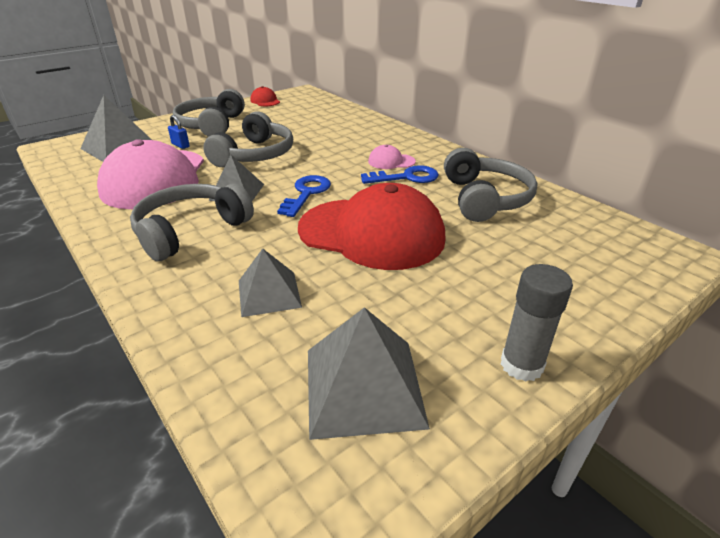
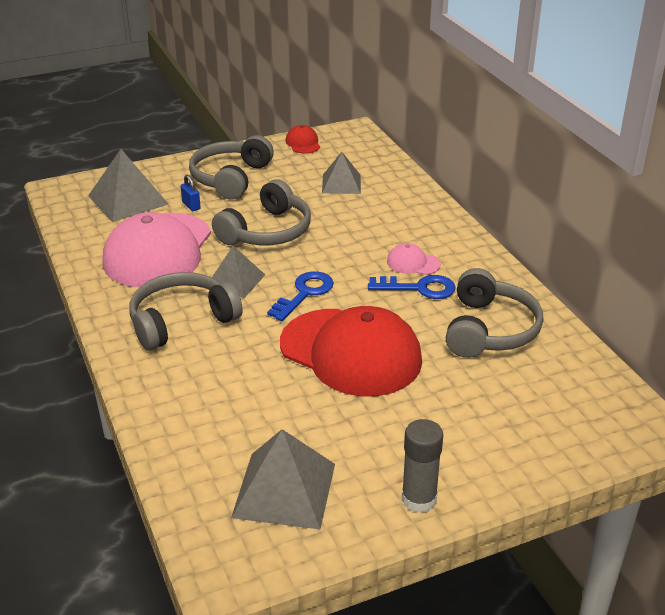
camera: 15 degrees right, 0 degrees up
(269, 293) = (235, 398): grey pyramid -> grey pyramid (341, 184)

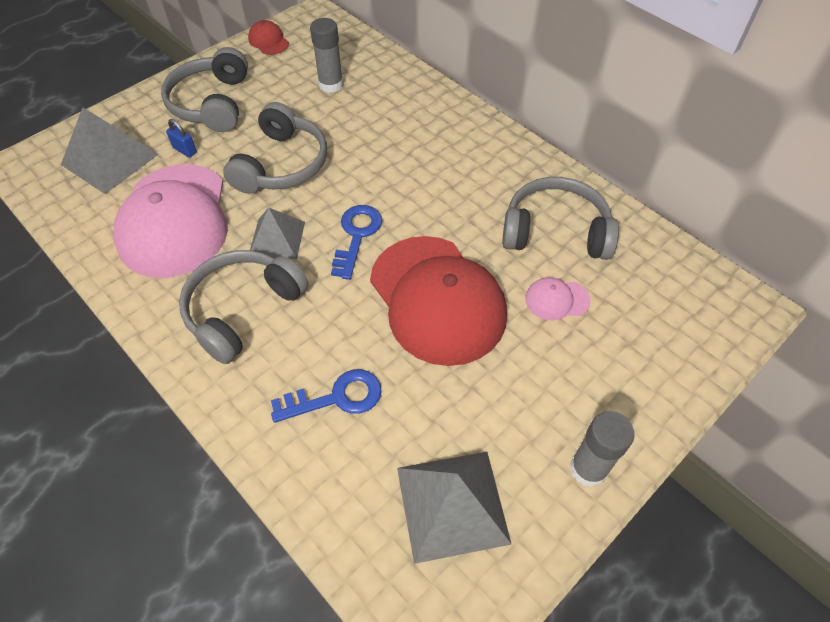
camera: 20 degrees left, 20 degrees up
(341, 184) = (331, 84): grey pyramid -> grey glue stick
(351, 352) = (437, 299): red cap -> red cap turned 45 degrees clockwise
(413, 263) = (446, 168): pink cap -> pink cap (557, 300)
(419, 288) = (467, 198): blue key -> blue key (337, 397)
(489, 330) = (555, 231): grey headphones -> grey headphones turned 75 degrees counterclockwise

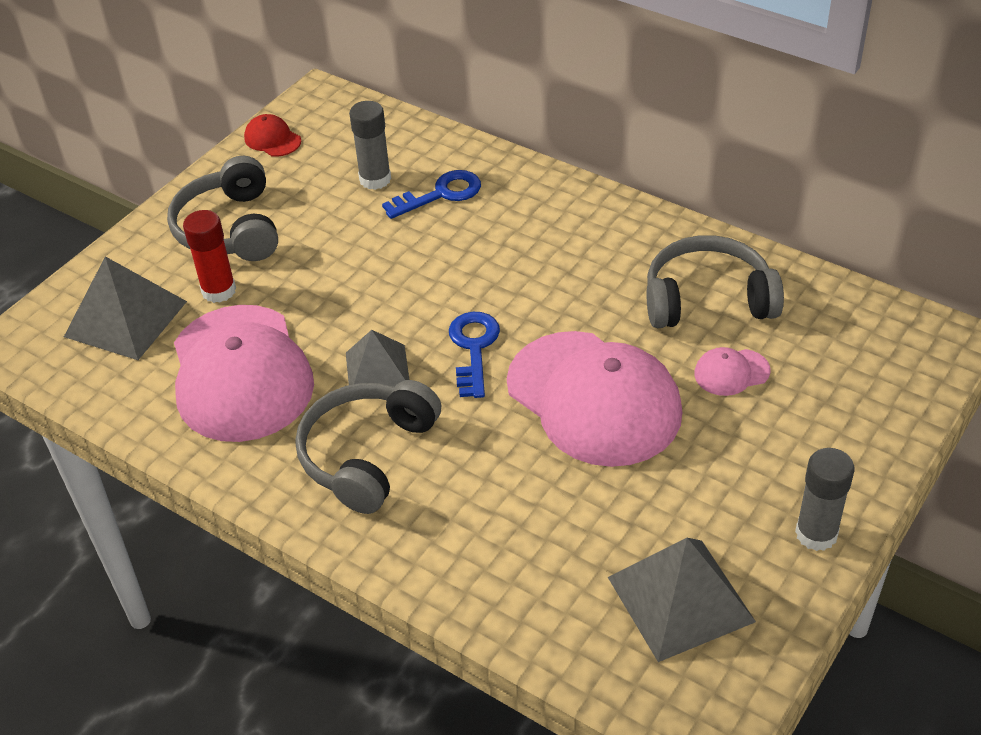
camera: 10 degrees left, 10 degrees down
(185, 150) = (219, 291): blue padlock -> red glue stick
(281, 164) = (350, 285): grey headphones -> none
(337, 397) = (514, 522): blue key -> blue key (441, 194)
(437, 299) = (594, 398): red cap -> pink cap

